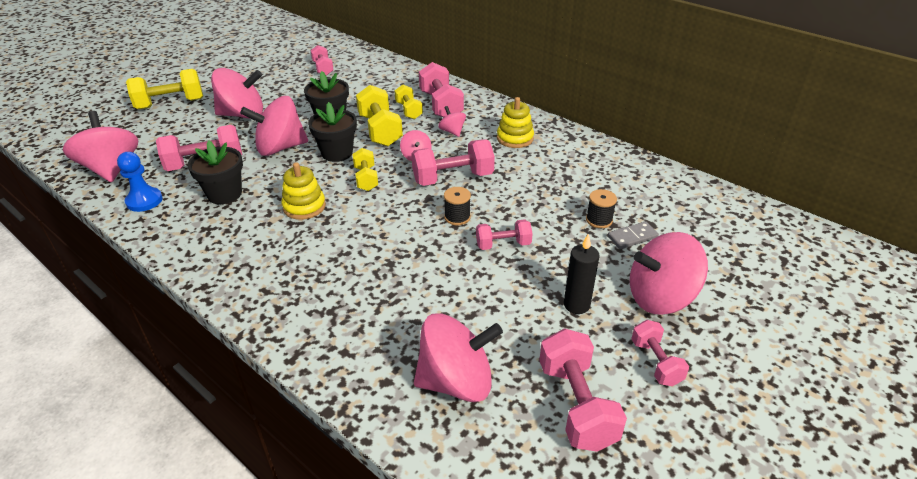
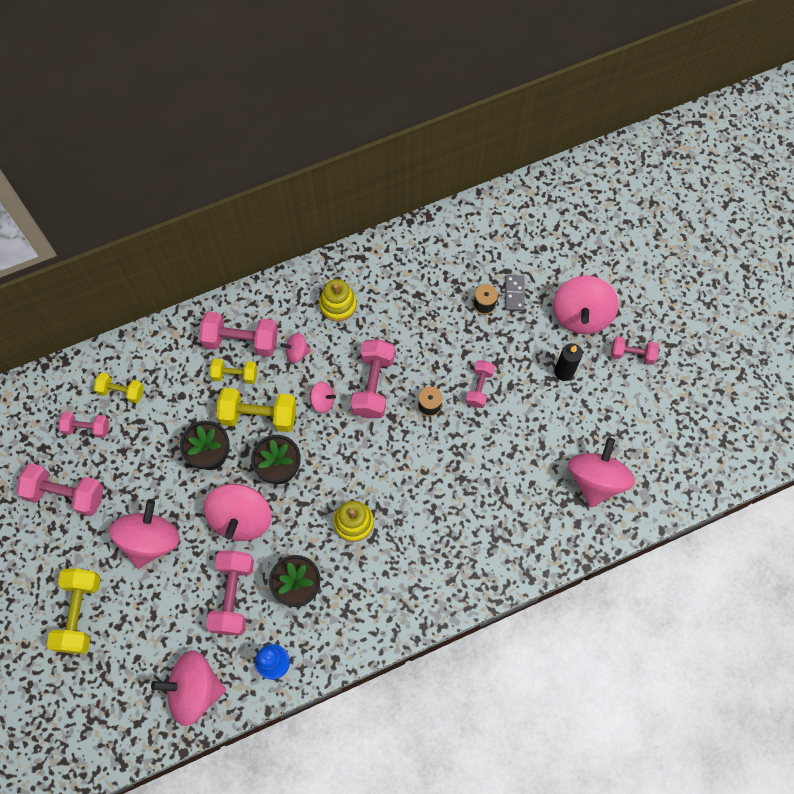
camera: 65 degrees left, 30 degrees up
(366, 179) = (337, 457): yellow dumbbell -> yellow dumbbell (121, 391)
(576, 405) = (643, 418): pink dumbbell -> pink dumbbell (66, 494)

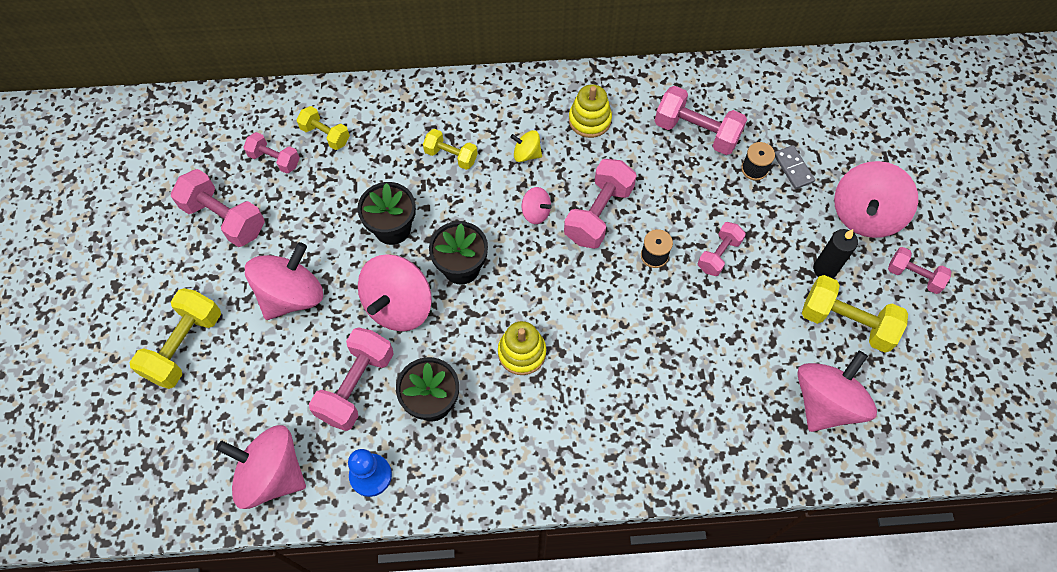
camera: 20 degrees right, 5 degrees down
(241, 341) = (471, 124): pink dumbbell -> pink dumbbell (696, 132)
(259, 416) = (460, 205): yellow dumbbell -> yellow dumbbell (846, 322)
(297, 352) = (526, 154): pink spinning top -> yellow spinning top
(514, 294) = (793, 168): grey domino -> grey domino turned 45 degrees counterclockwise

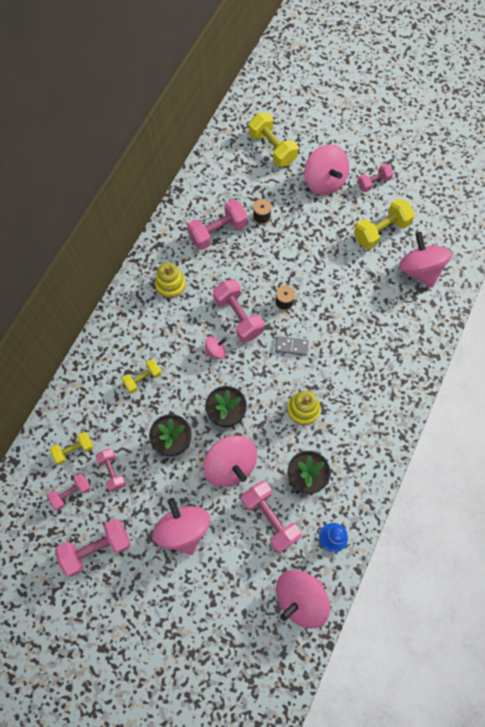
camera: 60 degrees left, 5 degrees up
(184, 346) = (179, 618): yellow dumbbell -> yellow dumbbell (272, 148)
(526, 154) = (171, 334): yellow spinning top -> none
(718, 255) = (304, 268): pink dumbbell -> pink dumbbell (112, 471)
(793, 168) = (274, 197): grey domino -> grey domino (291, 346)
(825, 269) = (344, 221): black candle -> none

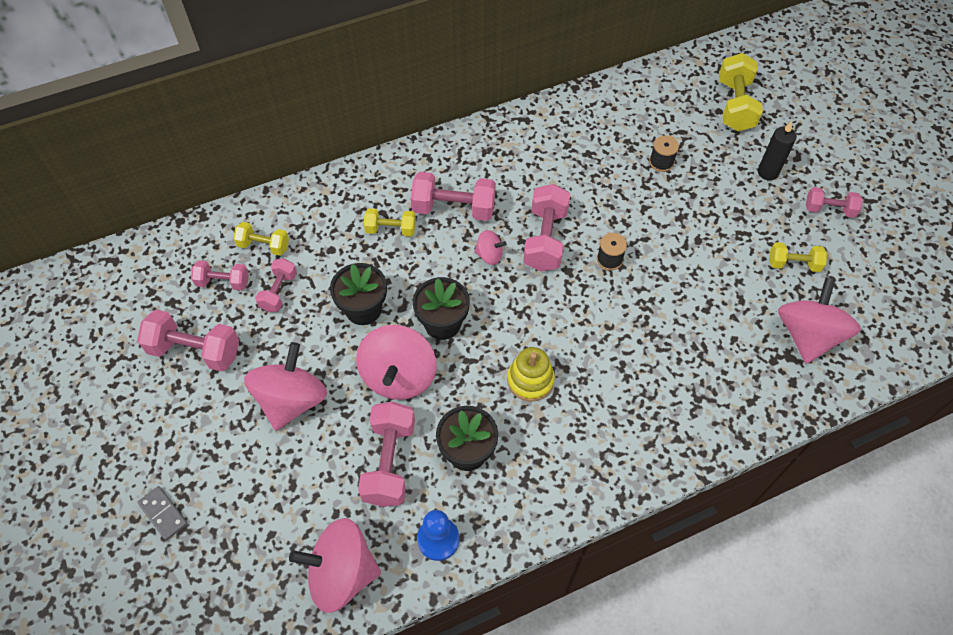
camera: 40 degrees right, 10 degrees down
(170, 284) = (502, 163): yellow stacking toy -> none
(218, 232) = (599, 146): pink dumbbell -> pink dumbbell (454, 208)
(291, 346) = (576, 308): grey domino -> grey domino (163, 514)
(324, 181) = (767, 172): pink spinning top -> black candle
(381, 231) = (793, 264): yellow dumbbell -> yellow dumbbell, size x0.60

